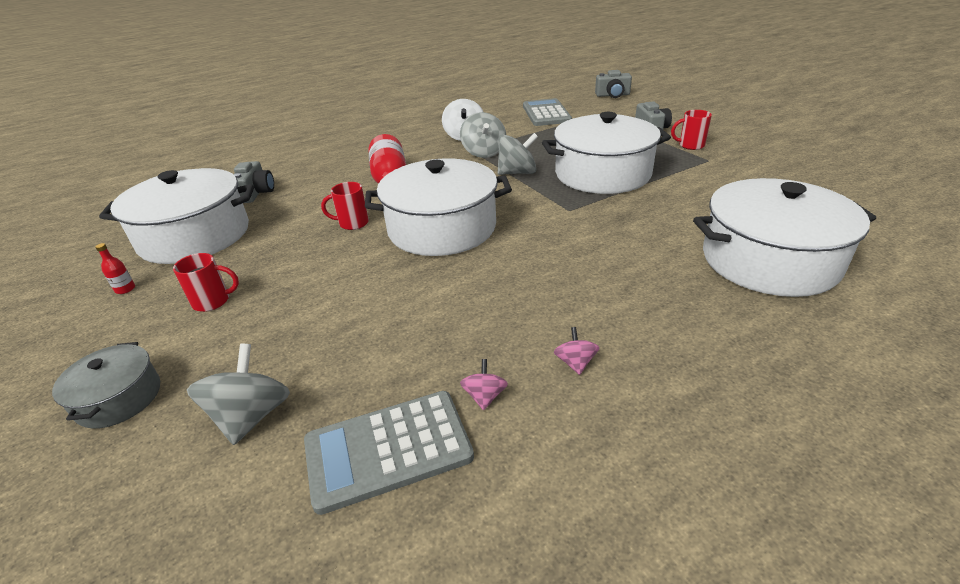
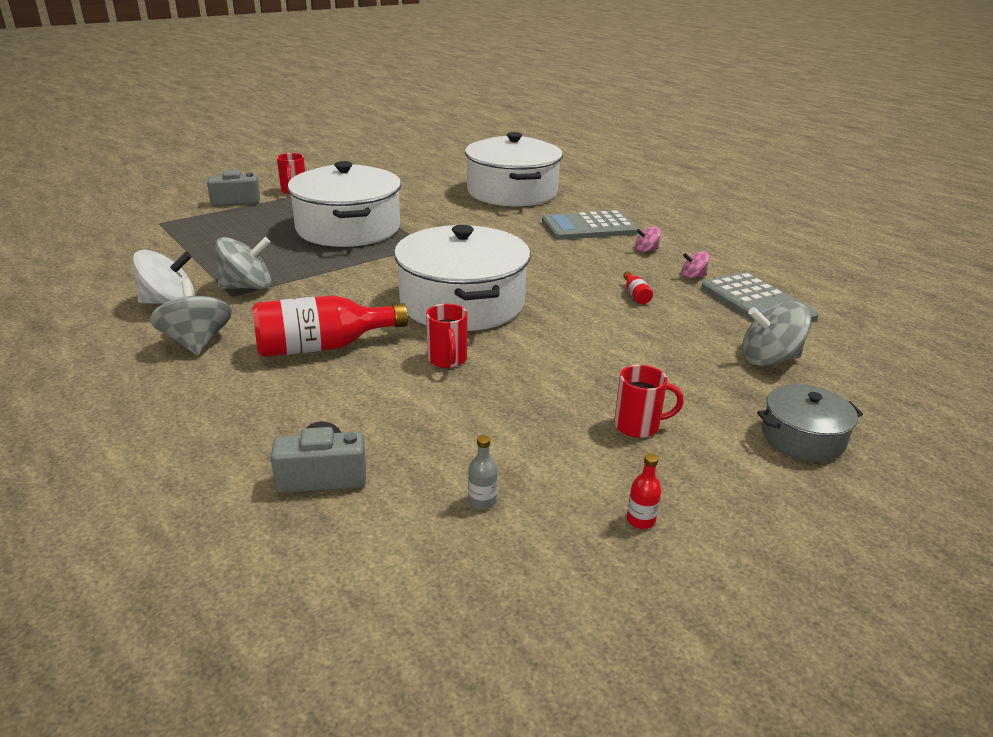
camera: 100 degrees left, 5 degrees down
(195, 236) = (482, 501): white pot -> grey bottle
(213, 301) = (638, 426): red mug -> red mug turned 105 degrees clockwise
(436, 332) = (635, 295): none -> red bottle
(517, 173) = (327, 267): grey spinning top -> grey spinning top (197, 342)
(546, 113) = (119, 248): grey calculator -> grey calculator (589, 227)
(612, 95) = (83, 209): grey camera -> none

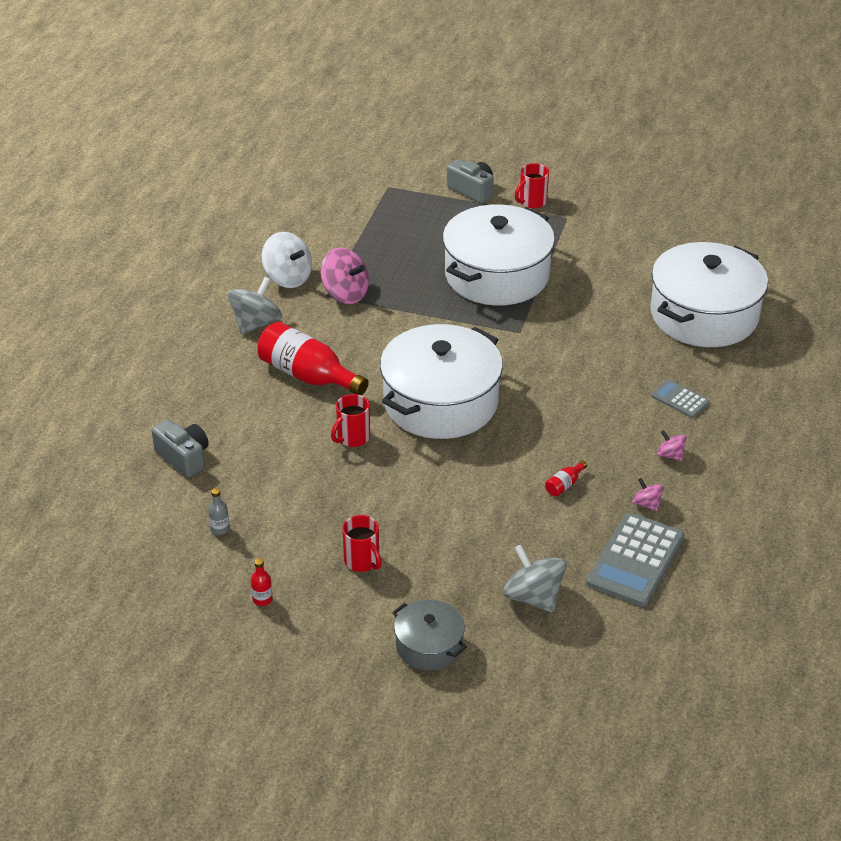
camera: 55 degrees right, 10 degrees up
(247, 287) = (345, 294): grey spinning top -> pink spinning top
(589, 227) = (680, 399): grey calculator -> grey calculator, size x0.53

